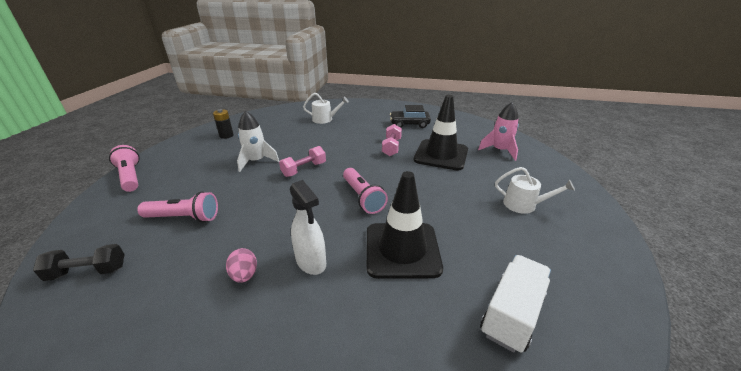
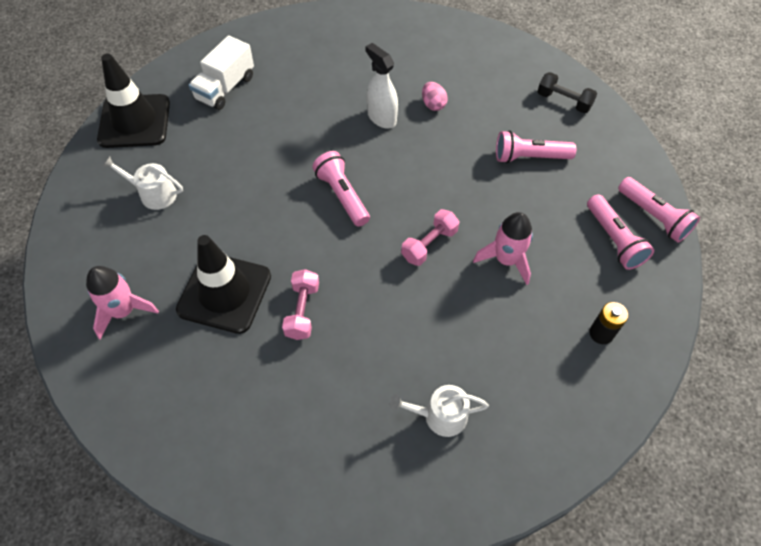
camera: 175 degrees right, 25 degrees up
(88, 271) = (563, 101): black dumbbell -> black dumbbell turned 45 degrees clockwise
(175, 167) = (613, 240): none -> pink flashlight
(256, 161) = (506, 260): white rocket -> pink rocket
(402, 250) = (301, 132): black traffic cone -> black traffic cone (134, 121)
(409, 124) = (261, 404): black car -> none

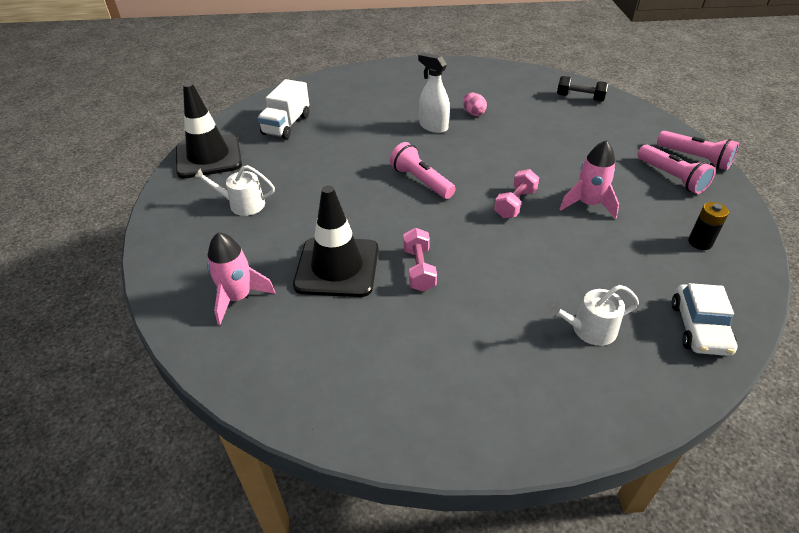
camera: 10 degrees left, 15 degrees down
(529, 157) = (571, 135): pink flashlight -> none
(548, 437) = (699, 328): none -> white car

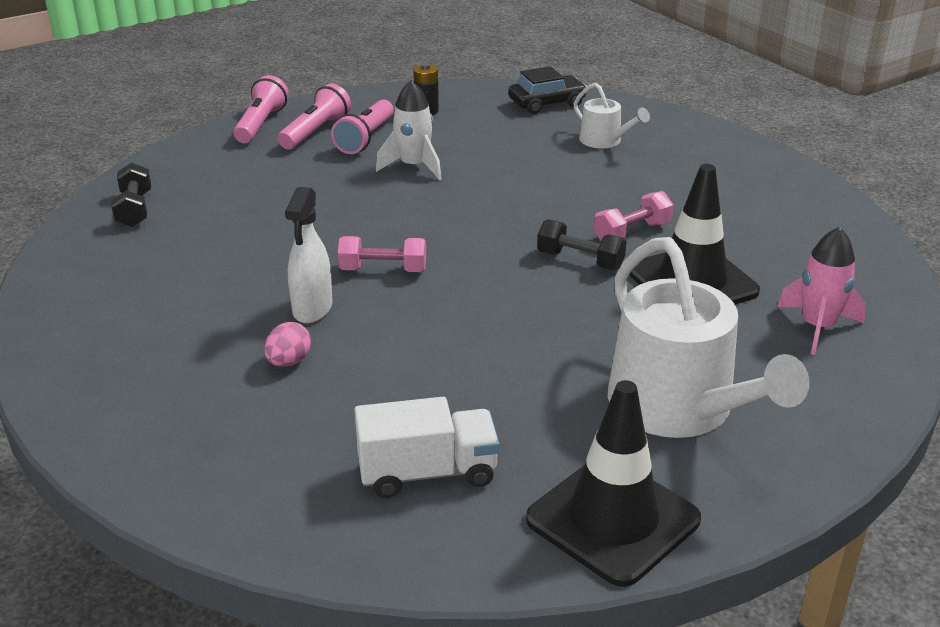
camera: 120 degrees left, 10 degrees down
(242, 204) = (679, 408): white watering can -> white watering can, size x2.07
(404, 229) = (580, 260): none -> black dumbbell
(421, 181) = (470, 277): pink flashlight -> pink flashlight (365, 138)
(473, 113) = (241, 284): pink egg -> pink egg (289, 361)
(515, 203) = (455, 205): pink dumbbell -> pink dumbbell (383, 270)
(588, 204) = (413, 166): pink rocket -> white rocket
(699, 328) = (547, 103): white car -> black car

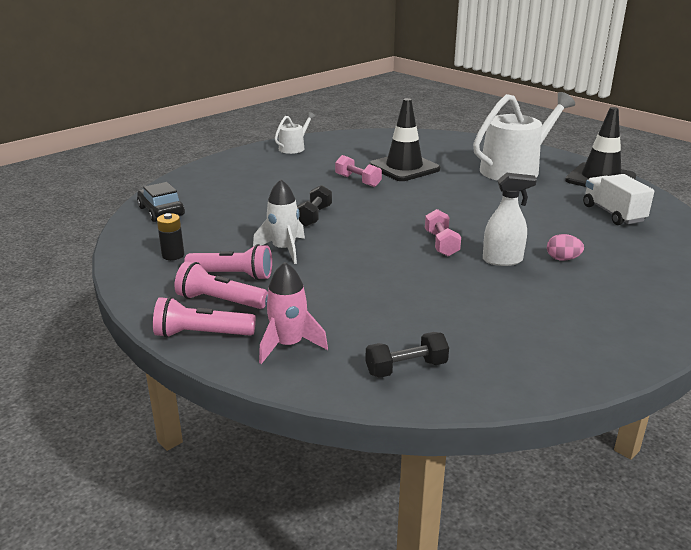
camera: 100 degrees left, 5 degrees down
(580, 260) = (396, 192): black dumbbell -> black dumbbell (314, 216)
(604, 141) = (230, 191): white watering can -> white watering can (294, 148)
(817, 327) = (429, 146): pink rocket -> pink rocket (288, 345)

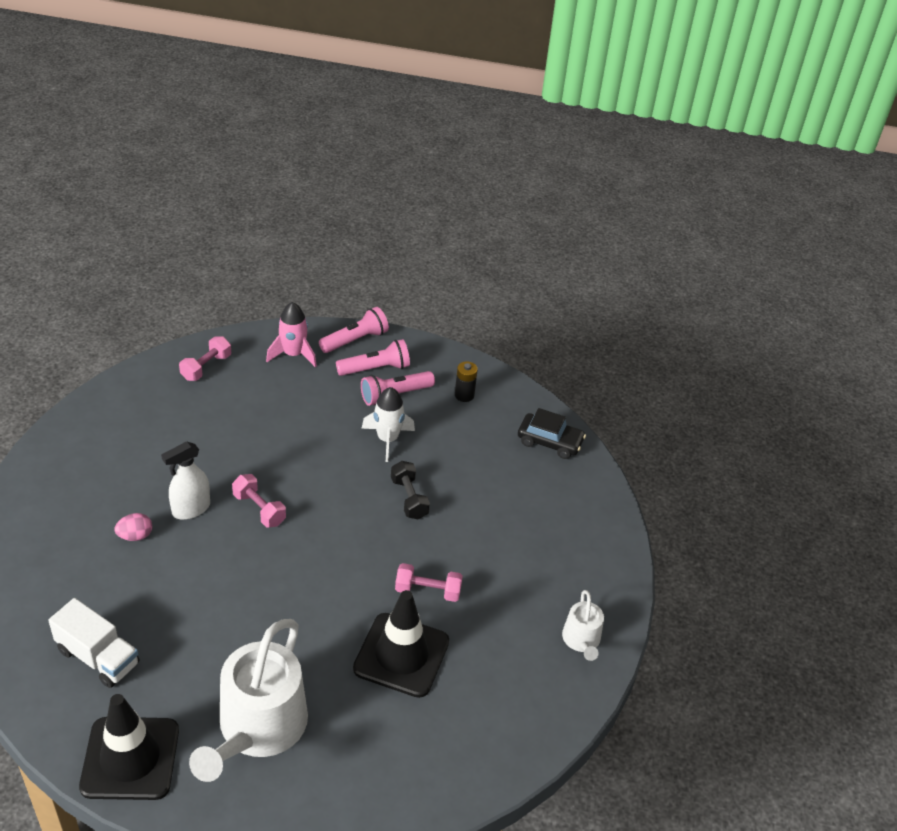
camera: 140 degrees right, 15 degrees up
(406, 368) = (206, 367): black dumbbell -> pink dumbbell

